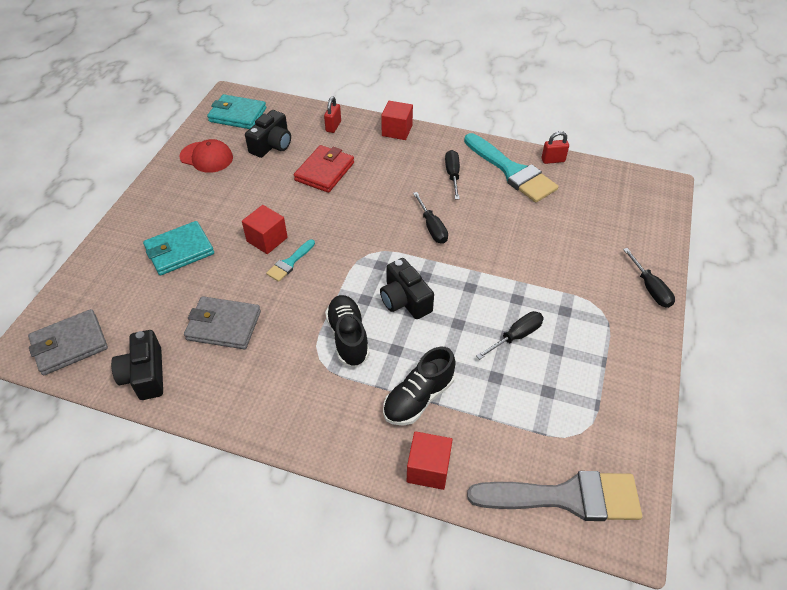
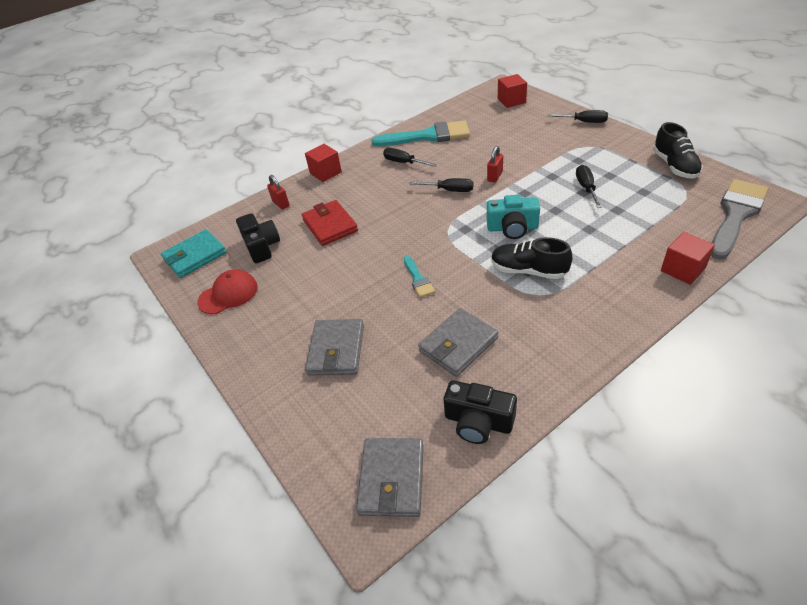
camera: 50 degrees left, 5 degrees down
(179, 251) = (336, 350): turquoise wallet -> grey wallet
(267, 239) = (377, 285): red cube -> red cube (511, 101)
(405, 300) = (512, 228): black camera -> turquoise camera
(418, 398) = (614, 252): black shoe -> black shoe (674, 166)
(553, 160) = (435, 116): red padlock -> red padlock (495, 176)

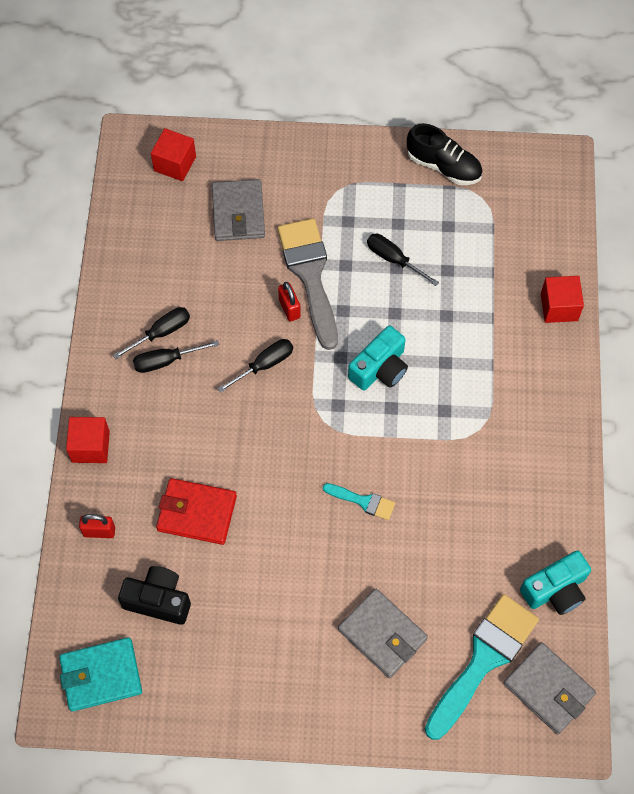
camera: 55 degrees left, 20 degrees up
(195, 256) = (101, 675): turquoise wallet -> turquoise wallet turned 75 degrees clockwise
(228, 294) = (205, 679): red cap -> none
(428, 136) = (143, 297): turquoise brush -> turquoise brush (483, 660)
(458, 345) = (471, 537): grey wallet -> grey wallet (238, 213)
(478, 422) = (555, 590): black camera -> turquoise camera
(528, 270) = (445, 410): black shoe -> none
(584, 122) = (295, 150): black screwdriver -> black screwdriver (161, 333)
(736, 215) = (546, 203): grey brush -> grey brush (310, 275)

